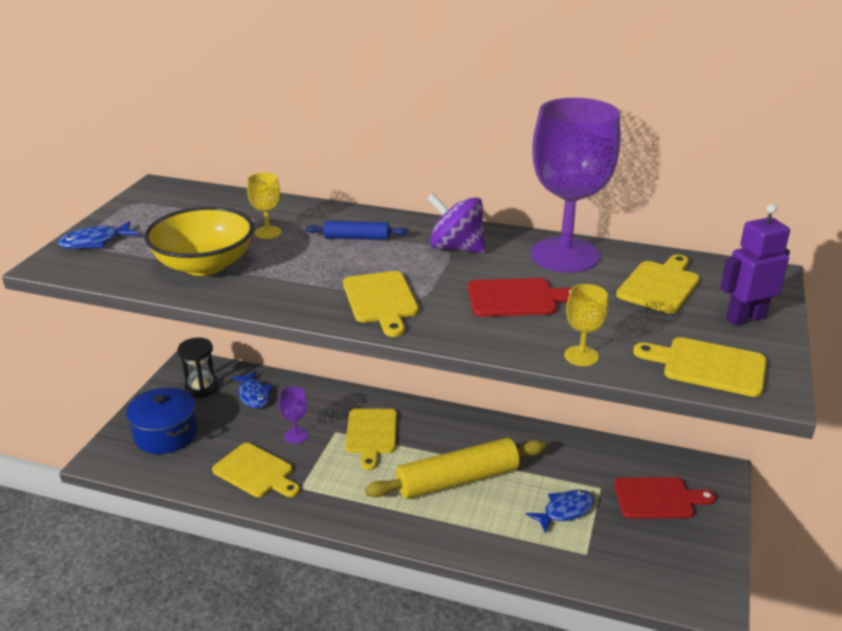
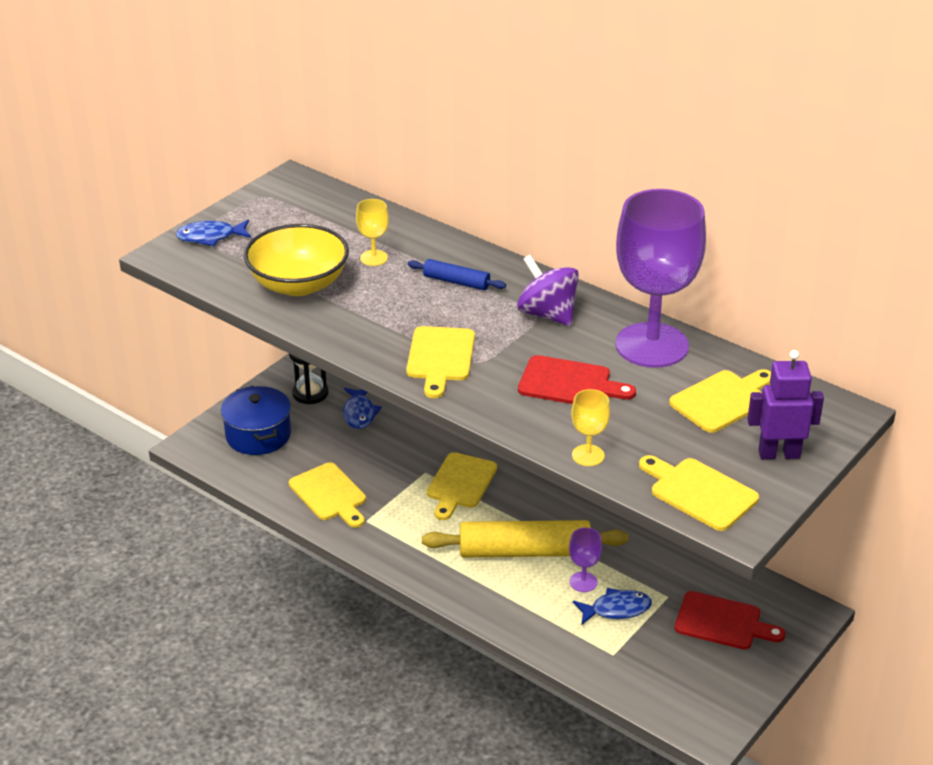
camera: 20 degrees right, 5 degrees up
(296, 436) = (383, 467): purple goblet -> purple goblet (583, 582)

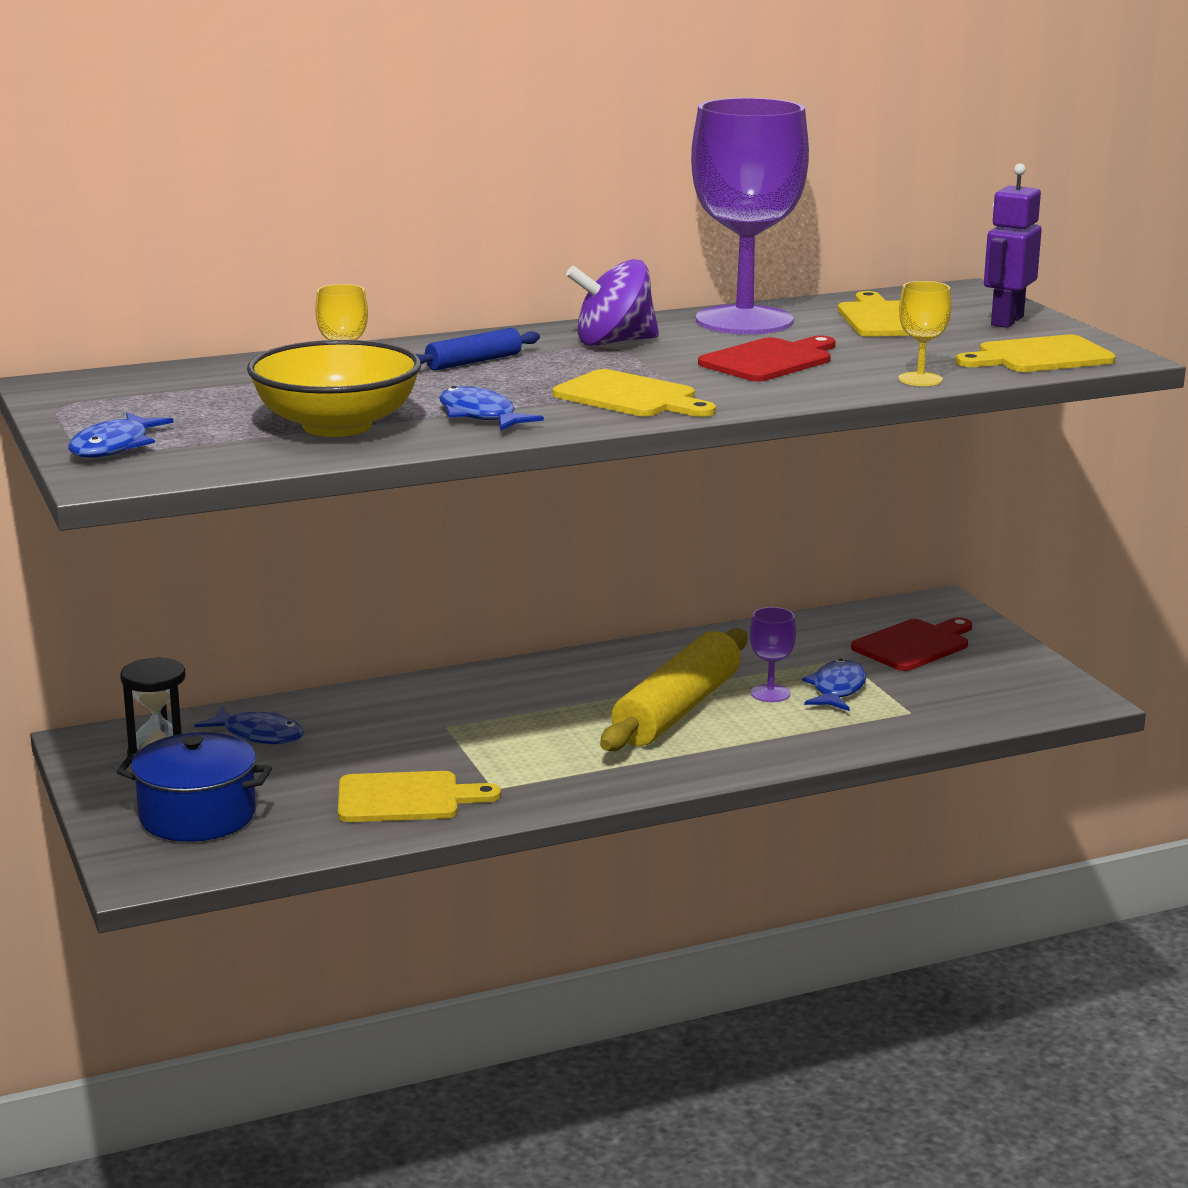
camera: 60 degrees left, 15 degrees down
(356, 321) = (480, 416): none -> blue fish
(460, 483) = (499, 711): yellow cutting board -> none

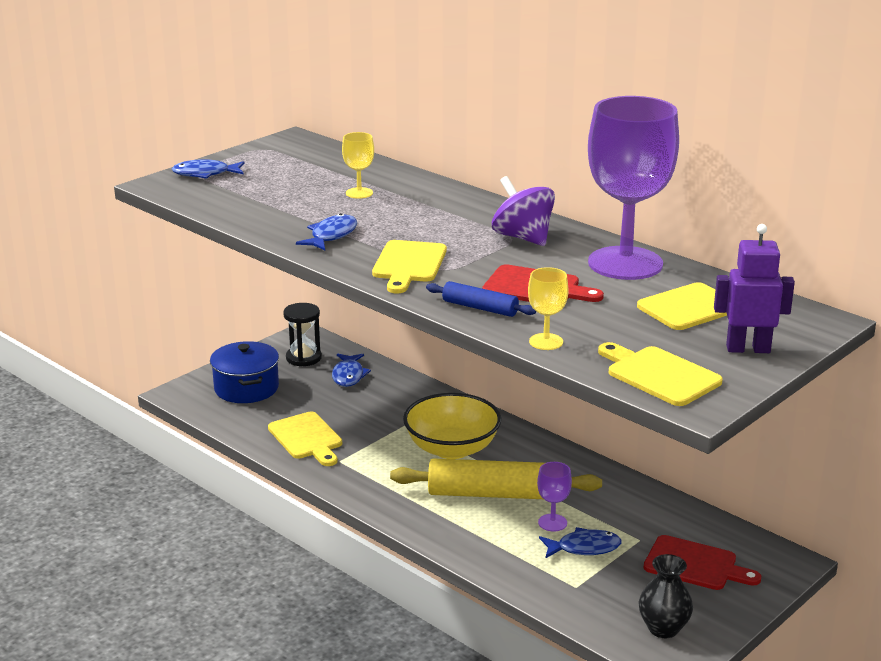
camera: 65 degrees right, 5 degrees up
(337, 426) = (281, 208): yellow bowl -> yellow bowl (452, 448)
(473, 362) = (436, 212): blue rolling pin -> blue rolling pin (480, 308)
(1019, 688) = (663, 628): none -> black vase

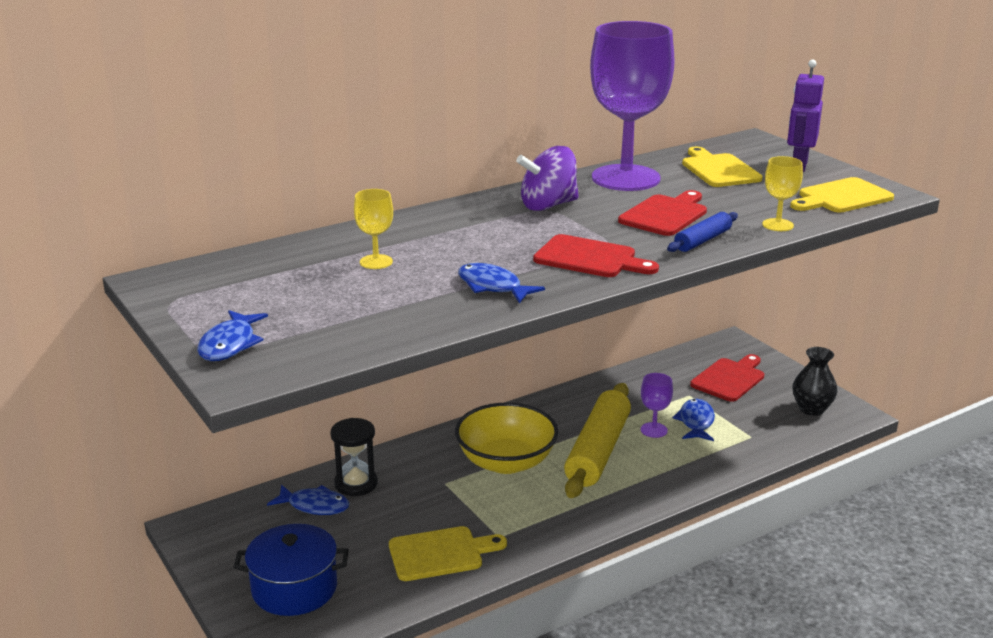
camera: 75 degrees left, 0 degrees up
(303, 358) = (248, 534): black hourglass -> black hourglass (356, 484)
(408, 264) = (589, 258): yellow cutting board -> red cutting board

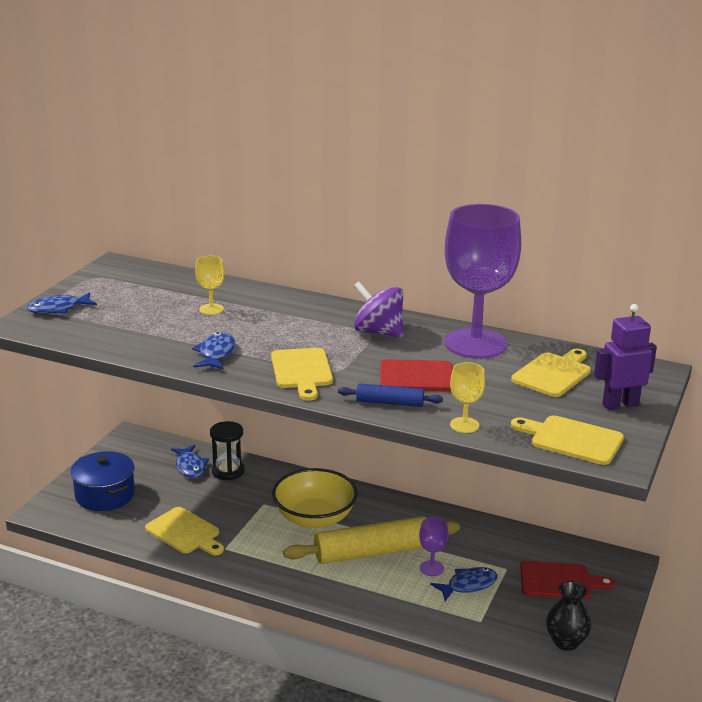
camera: 55 degrees right, 0 degrees up
(589, 258) = (302, 371): red cutting board -> yellow cutting board

